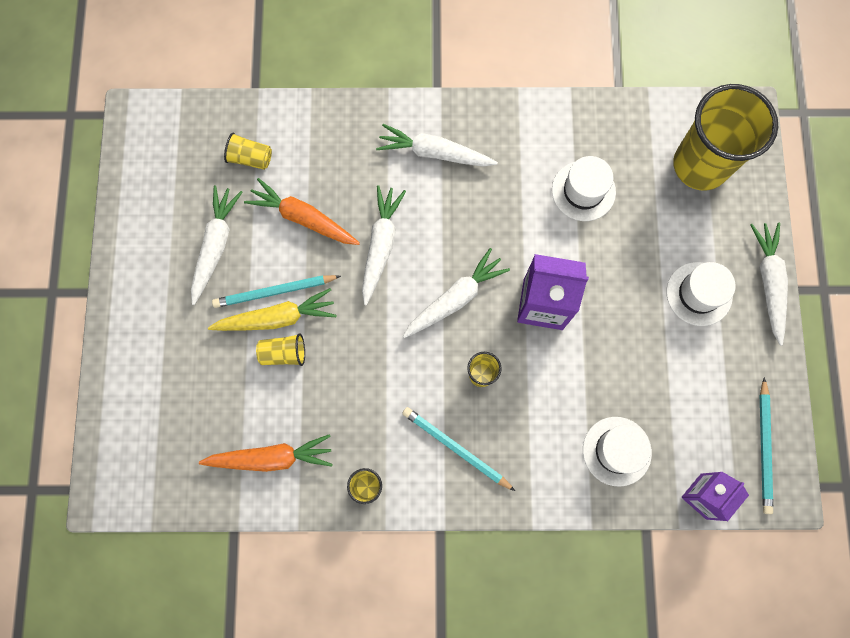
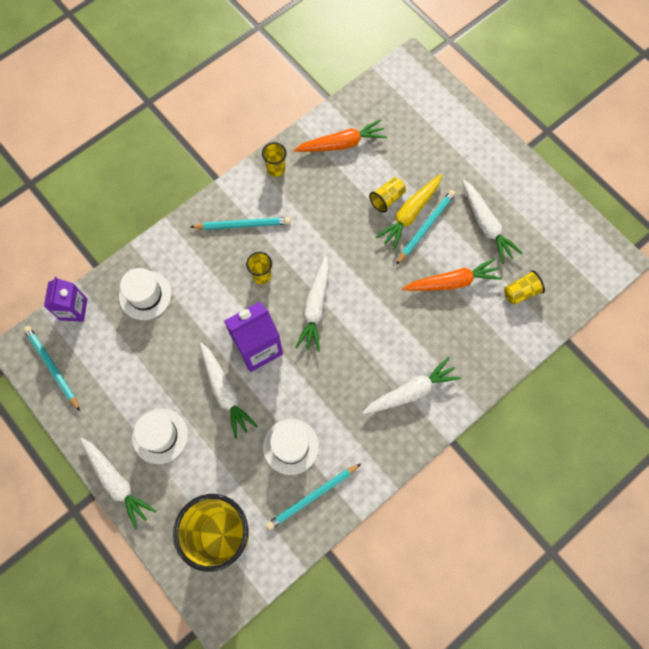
camera: 140 degrees right, 5 degrees down
(271, 457) = (342, 143): orange carrot -> orange carrot turned 150 degrees counterclockwise
(380, 245) = (390, 303): white carrot -> white carrot (225, 392)
(597, 135) = (313, 497): none -> turquoise pencil

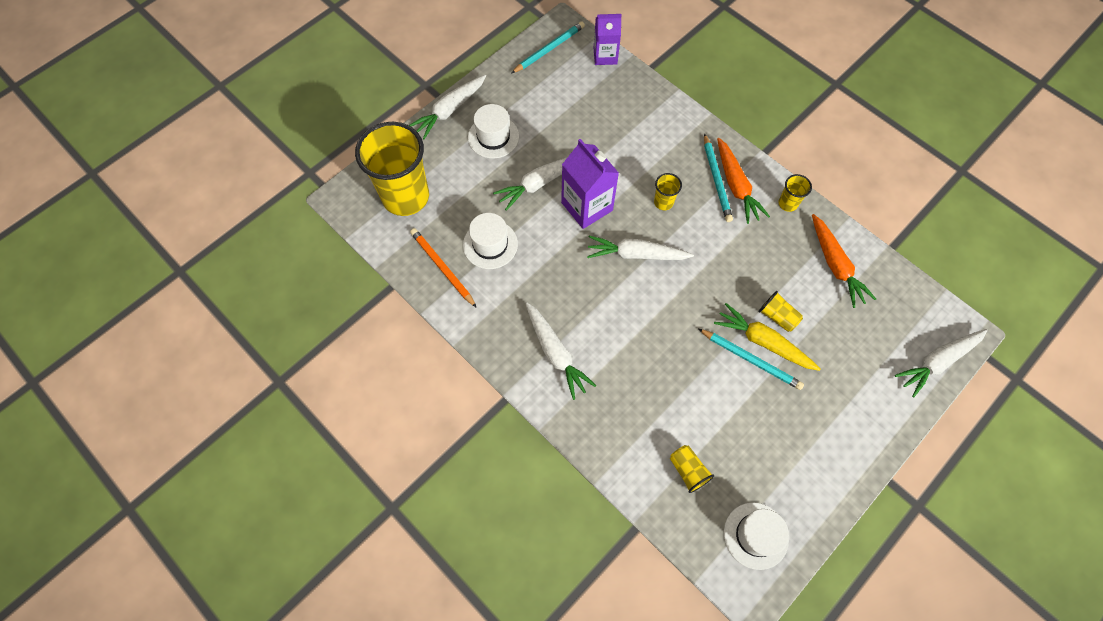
camera: 85 degrees right, 5 degrees down
(145, 295) = (627, 108): white hat -> white hat (756, 535)
(313, 497) = (442, 268): turquoise pencil -> orange pencil
(452, 282) = (688, 391): orange carrot -> orange carrot (736, 186)
(486, 225) = (767, 428): white carrot -> white carrot (937, 362)

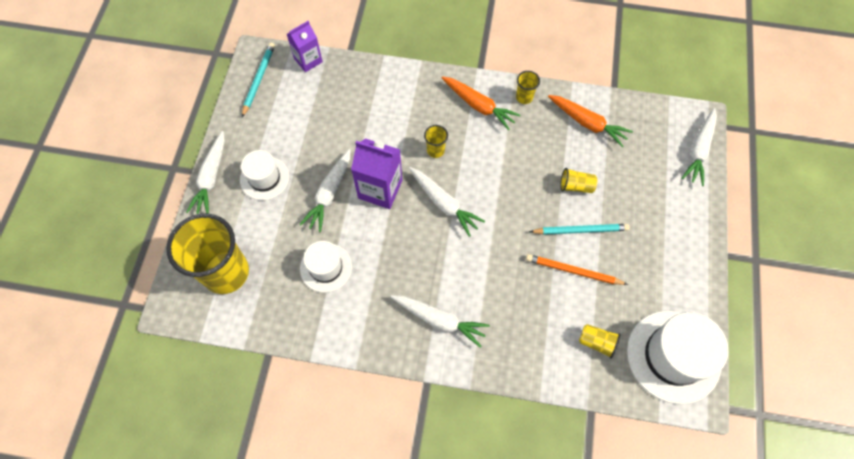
camera: 35 degrees left, 0 degrees up
(442, 268) = (300, 312): orange pencil -> orange pencil (573, 271)
(636, 254) = (444, 203): white carrot -> white carrot turned 105 degrees counterclockwise
(716, 180) = (462, 109): turquoise pencil -> none
(756, 535) = (673, 356): white hat -> white hat, size x1.70
(763, 342) = (579, 211): yellow carrot -> none

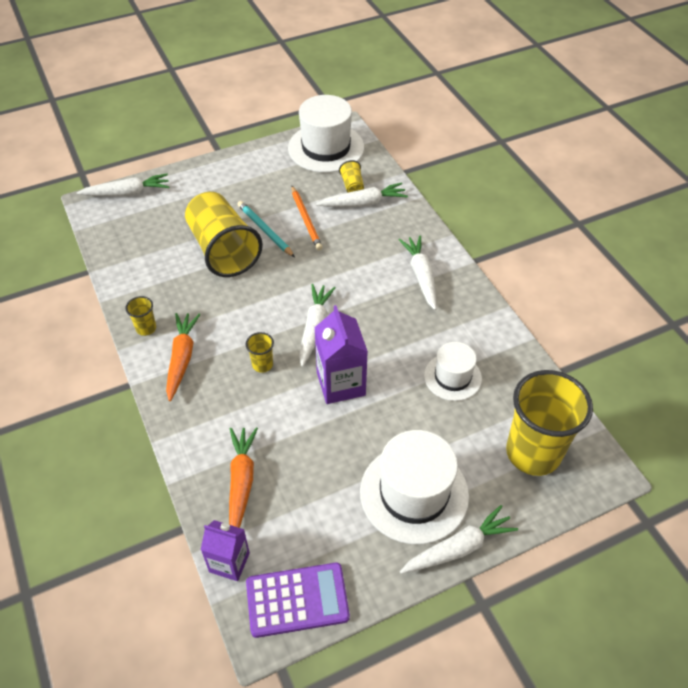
camera: 125 degrees left, 15 degrees down
(258, 80) = (297, 600): turquoise pencil -> purple calculator
(264, 178) = (414, 493): white hat -> white hat, size x1.70
(329, 194) = (381, 422): white carrot -> white carrot (363, 203)
(576, 186) = (223, 250): yellow cup -> yellow cup, size x2.41
(587, 123) = (146, 270): orange carrot -> orange carrot (241, 482)

